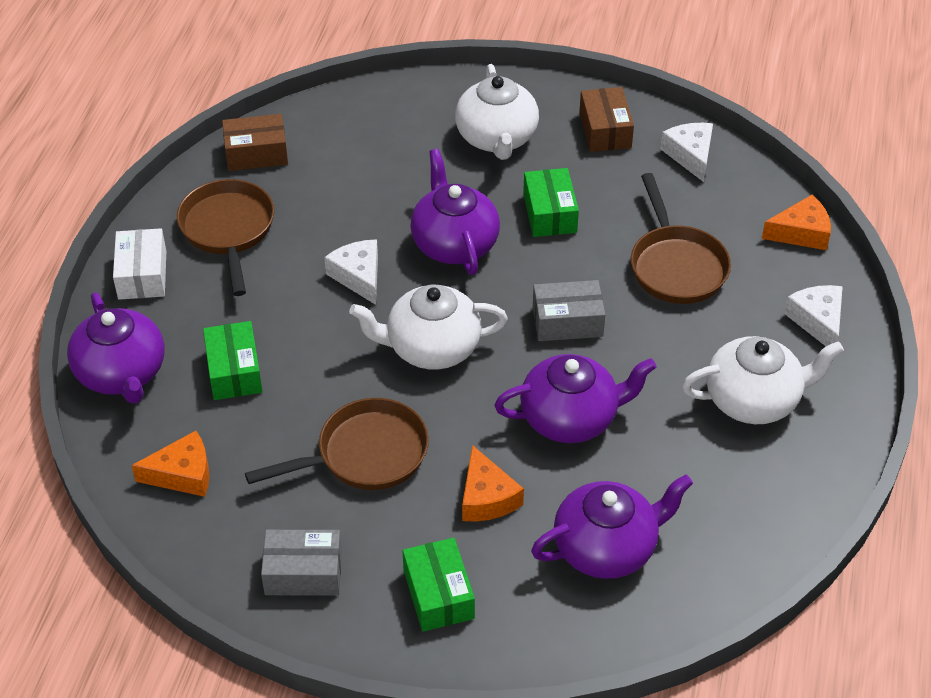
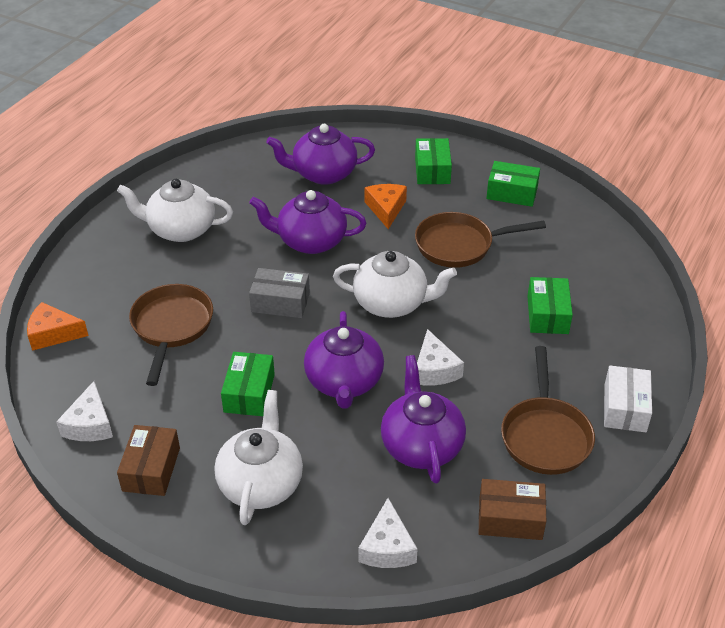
camera: 165 degrees left, 5 degrees down
(122, 374) = (636, 329): purple teapot -> purple teapot (421, 445)
(183, 474) = (588, 256): orange cheese -> none
(303, 573) = (512, 193): grey box -> green box
(817, 321) = (97, 268): white cheese -> white cheese (387, 547)

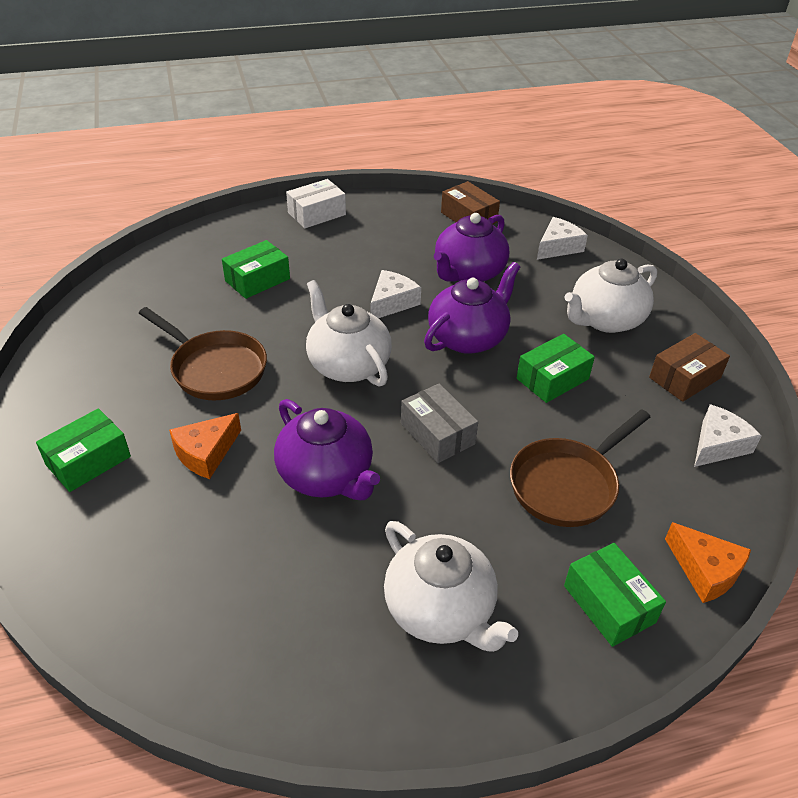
camera: 135 degrees left, 0 degrees up
(323, 174) = (186, 555): purple teapot -> none
(512, 193) = (82, 379): green box -> green box (609, 604)
(545, 436) = (386, 232): brown pan -> none

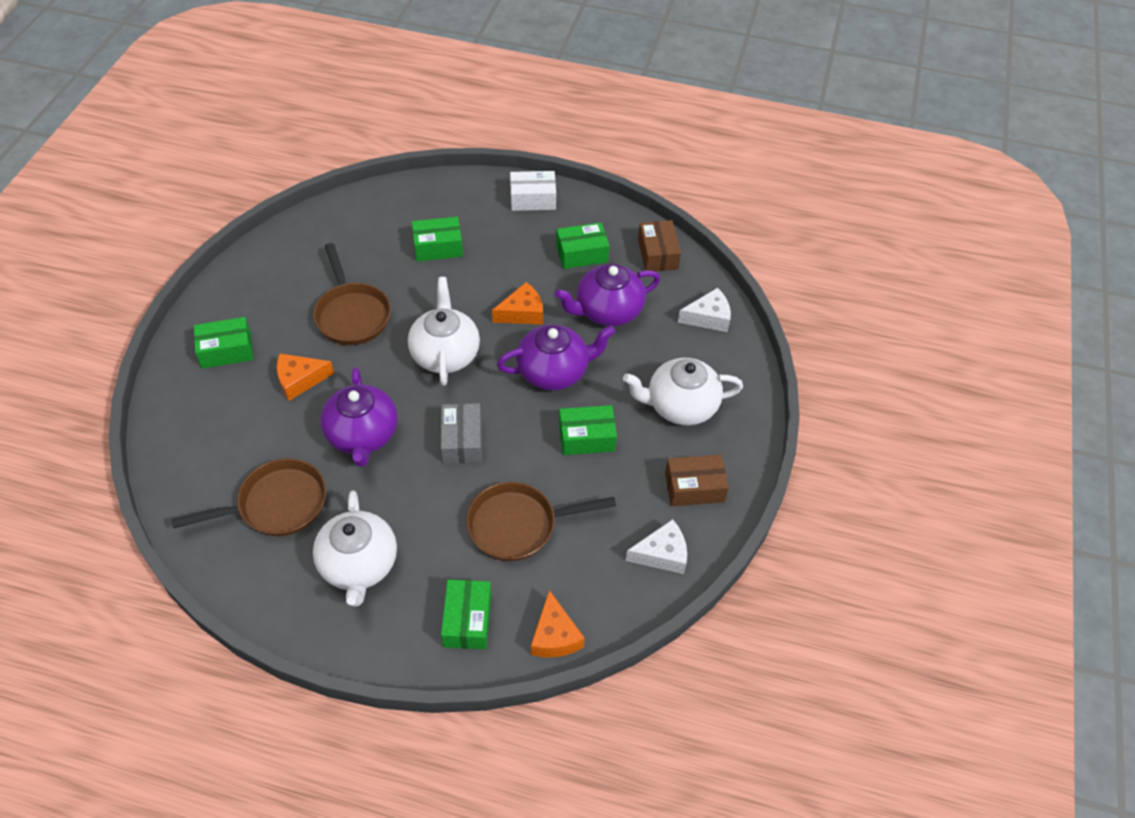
camera: 30 degrees right, 10 degrees up
(286, 595) = (276, 505): none -> brown pan
(392, 302) = (522, 313): white cheese -> orange cheese
(402, 239) = (582, 254): none -> green box

